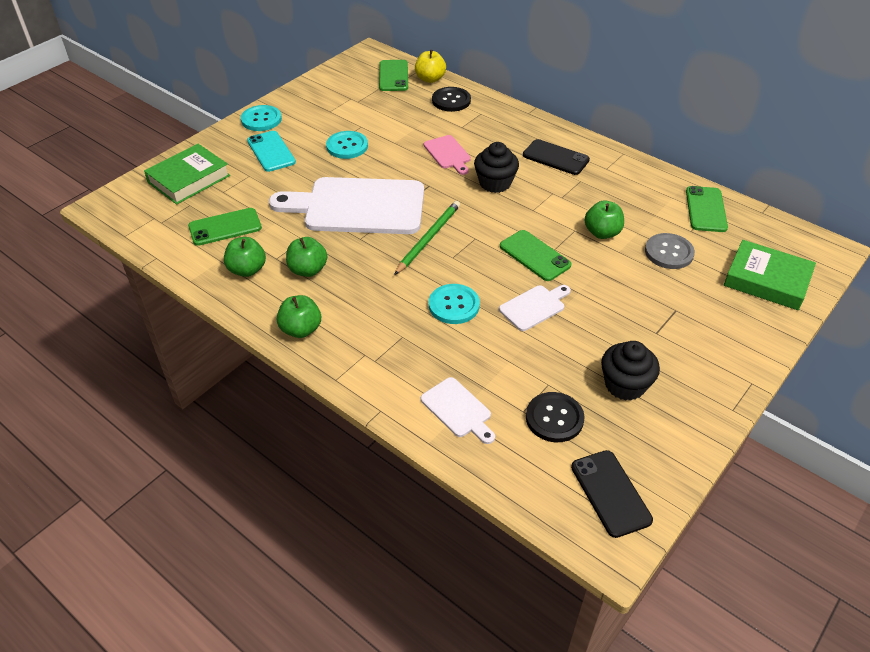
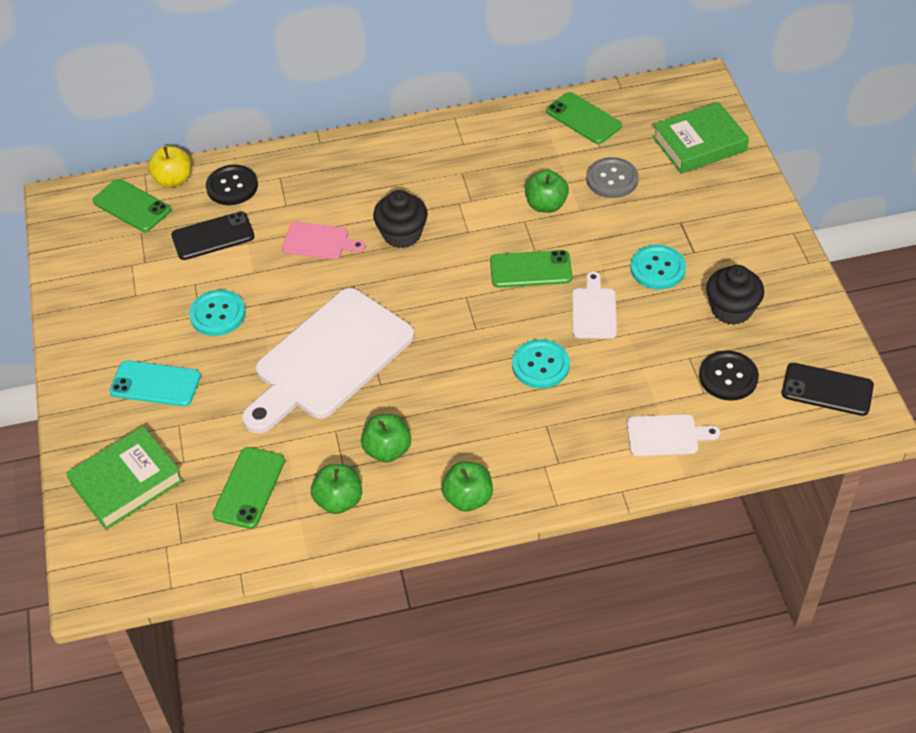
camera: 50 degrees left, 5 degrees up
(189, 179) = (126, 482): green book -> green book turned 60 degrees clockwise
(261, 119) = (83, 363): turquoise button -> turquoise button (657, 268)
(428, 238) = (432, 331): green pencil -> none
(555, 158) = (410, 167): black phone -> black phone (213, 236)

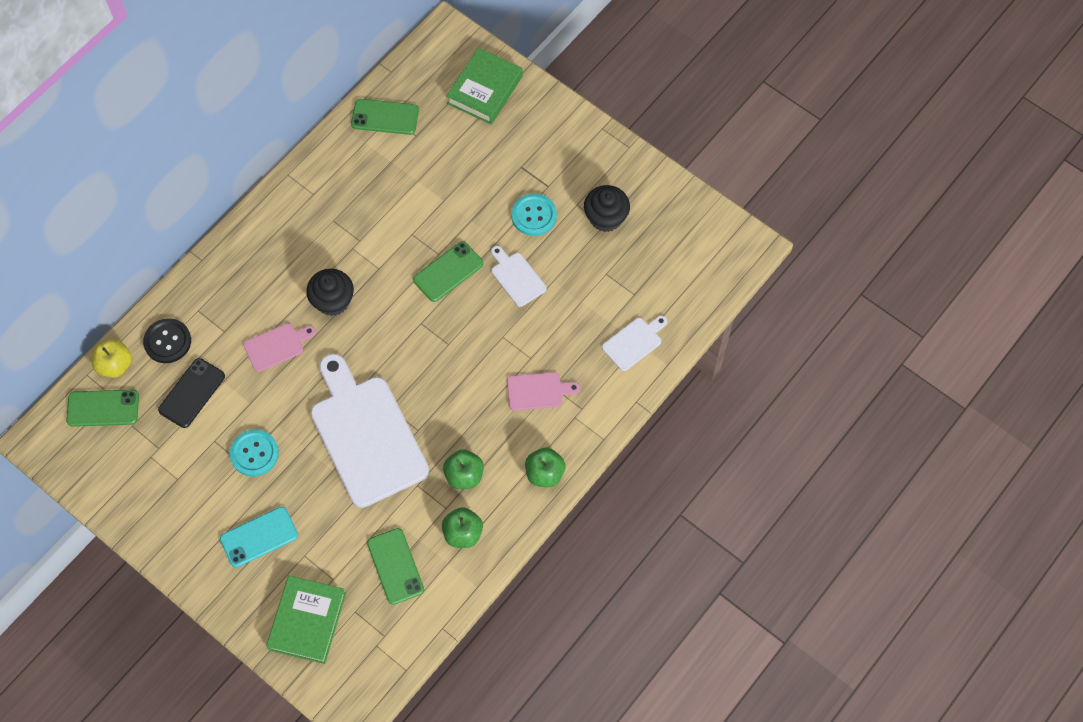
camera: 40 degrees left, 15 degrees up
(329, 359) = (366, 435): white cutting board -> white cutting board turned 150 degrees clockwise
(527, 420) = (538, 391): none -> pink cutting board
(540, 365) = (514, 343): turquoise button -> none
(546, 205) = (416, 210): green apple -> none
(612, 179) = (446, 159): grey button -> none
(728, 377) = (641, 272): black button -> none
(827, 389) = (708, 241): black phone -> none

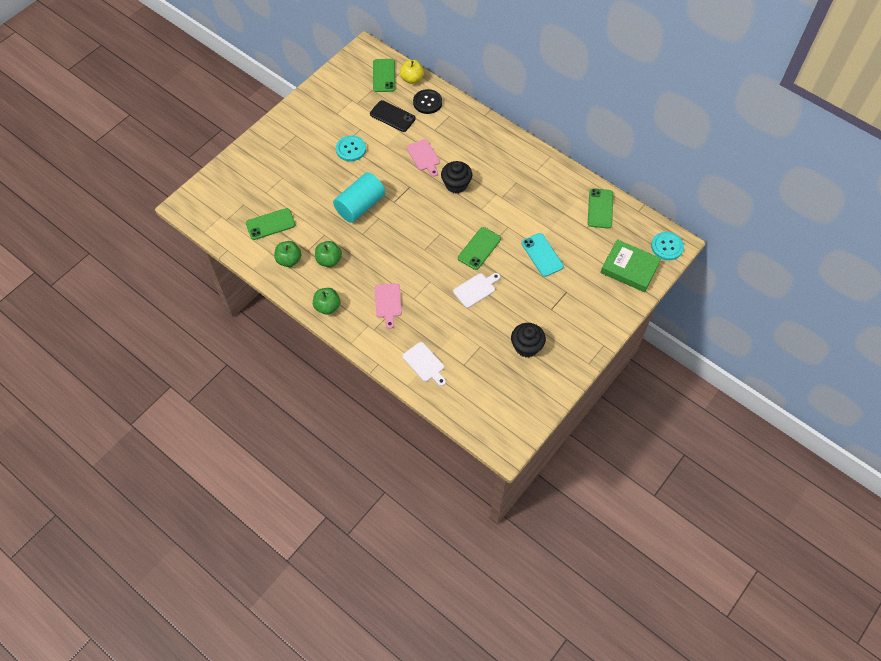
camera: 90 degrees right, 5 degrees down
(259, 537) = (296, 154): turquoise phone -> turquoise phone (542, 255)
(307, 621) = (240, 180): green book -> none
(366, 435) = (360, 206): white cutting board -> turquoise cylinder
(448, 272) = (479, 248): green phone -> green phone turned 75 degrees clockwise
(534, 215) = (526, 300): turquoise button -> turquoise button (667, 246)

